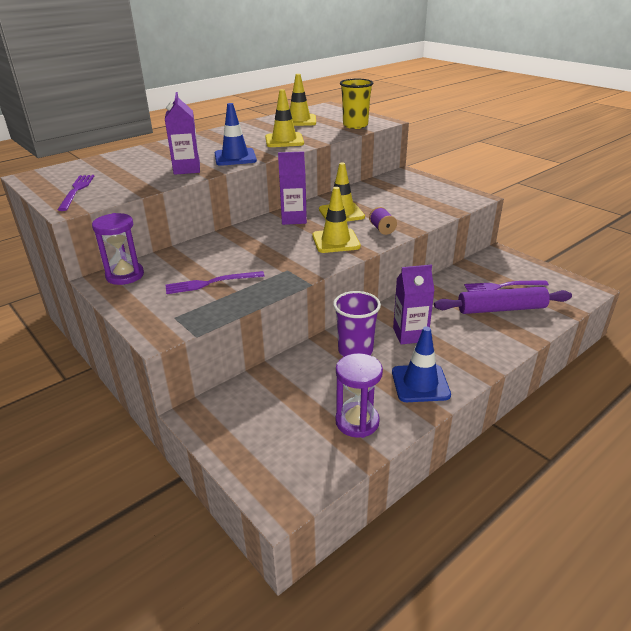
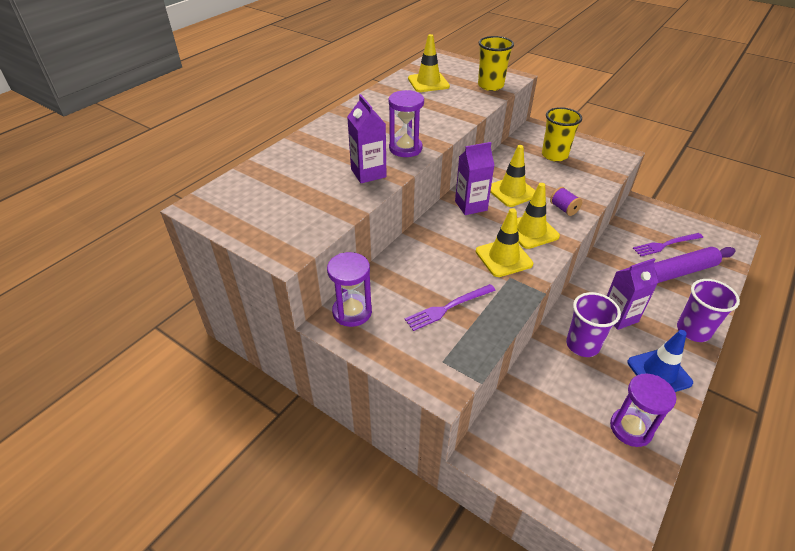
camera: 15 degrees left, 10 degrees up
(77, 191) = (273, 224): purple fork -> none
(235, 157) = (405, 148): blue traffic cone -> purple hourglass
(284, 140) = (436, 116): yellow traffic cone -> yellow traffic cone (503, 258)
(406, 192) = (554, 155): none -> yellow cup
(483, 356) = (693, 330): none -> purple cup

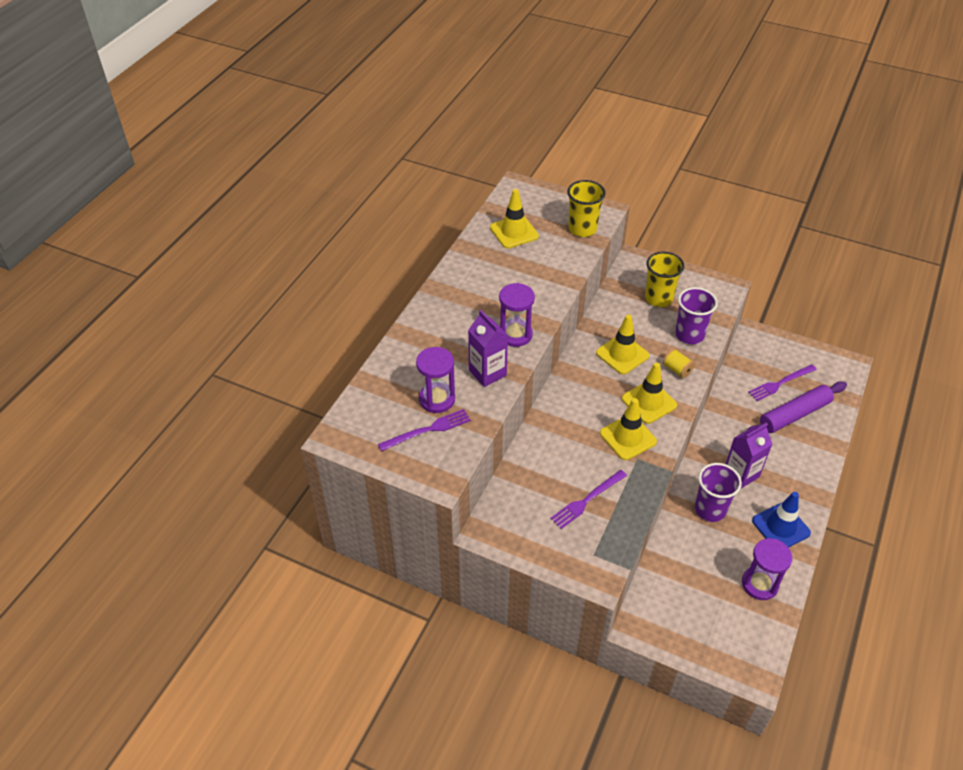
camera: 10 degrees left, 5 degrees up
(290, 211) = (428, 430): none -> purple fork
(352, 312) = (500, 518): purple hourglass -> purple hourglass (437, 399)
(471, 206) = (584, 378): purple carton -> none
(564, 209) = (677, 370): purple spool -> yellow spool
(693, 330) = (809, 479): purple cup -> purple cup (689, 335)

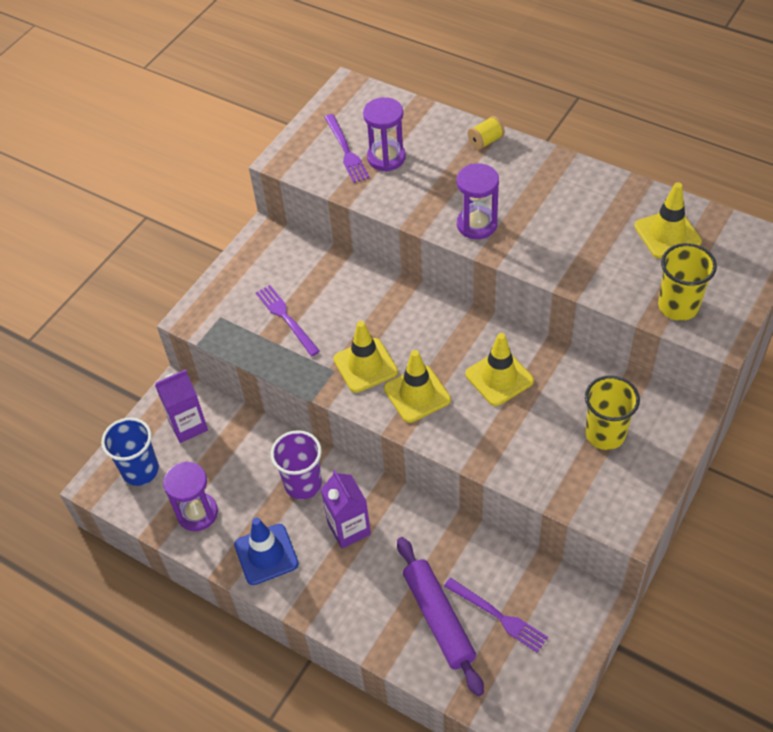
camera: 100 degrees right, 5 degrees up
(487, 373) = (419, 198): purple carton -> purple carton (188, 425)
(677, 370) = (468, 433): yellow spool -> yellow spool (485, 141)
(689, 335) = (532, 458): purple cup -> none
(731, 640) = (140, 470): none -> blue cup
(780, 383) = (498, 616): purple fork -> purple fork turned 150 degrees clockwise

